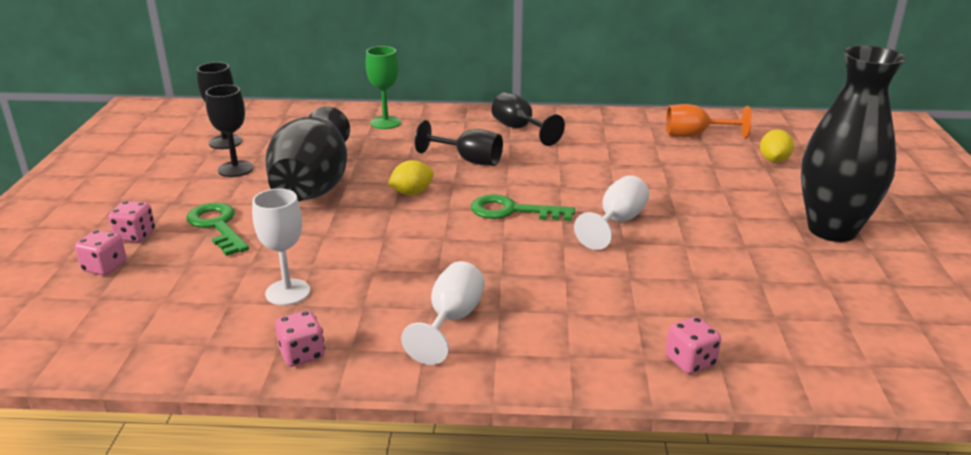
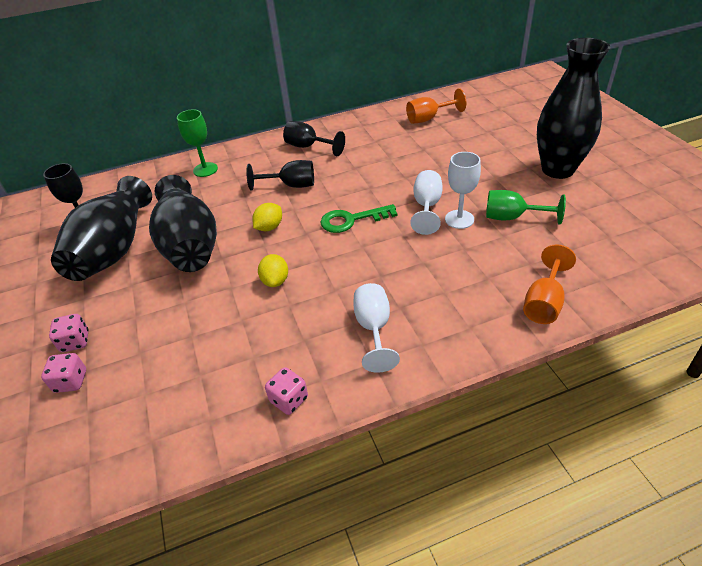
camera: 20 degrees left, 15 degrees up
(217, 226) = (139, 308): green key -> none
(235, 169) = (115, 249): black goblet -> black vase
(288, 292) = (239, 349): white goblet -> white goblet (459, 219)
(690, 361) = (544, 302): pink dice -> orange goblet
(722, 263) = (512, 217): none -> green goblet
(774, 160) = (489, 124): yellow lemon -> yellow lemon (275, 281)

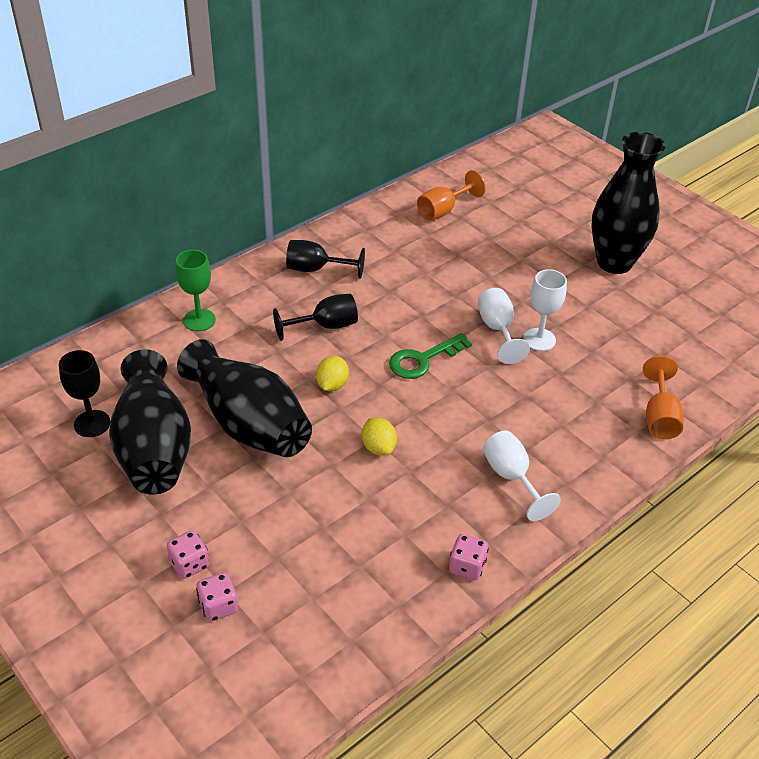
camera: 25 degrees left, 0 degrees up
(512, 217) = (592, 328): green goblet -> none

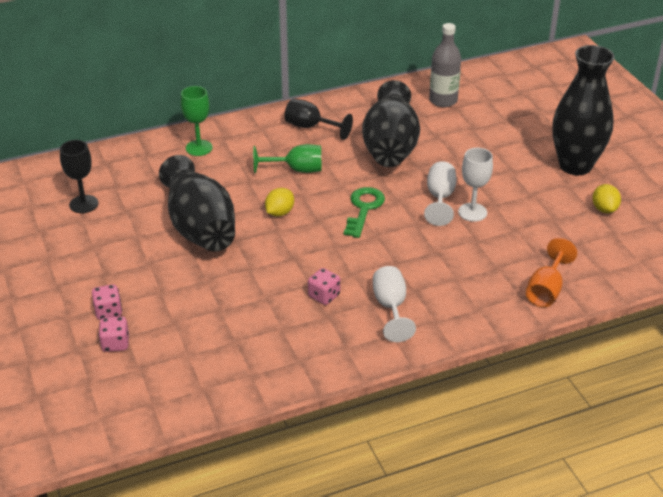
camera: 20 degrees right, 5 degrees down
(154, 447) = (121, 229): black vase -> black vase (390, 147)
(325, 326) = (296, 170): black goblet -> green goblet
(378, 447) = (293, 264): yellow lemon -> yellow lemon (604, 209)
(423, 360) = (364, 209): green key -> green key turned 120 degrees clockwise
(443, 210) = (443, 100): orange goblet -> grey bottle
(467, 566) = (319, 361): pink dice -> pink dice (324, 296)

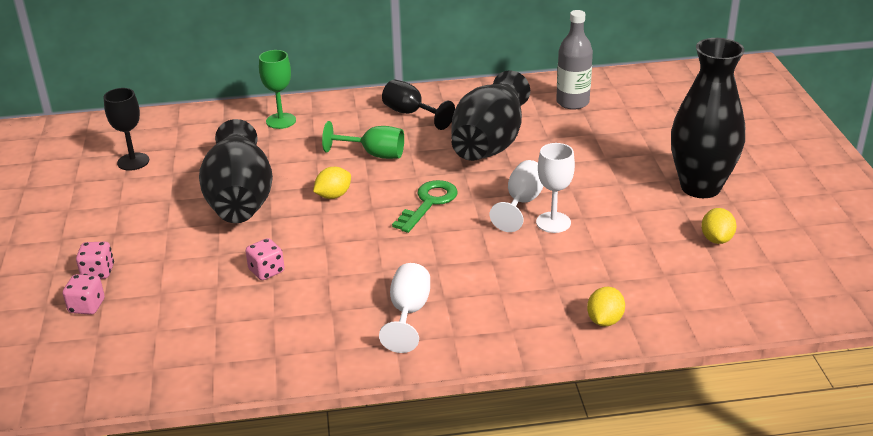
camera: 15 degrees right, 5 degrees down
(324, 296) = (338, 289): pink dice -> pink dice (266, 271)
(546, 290) = (604, 320): orange goblet -> yellow lemon

